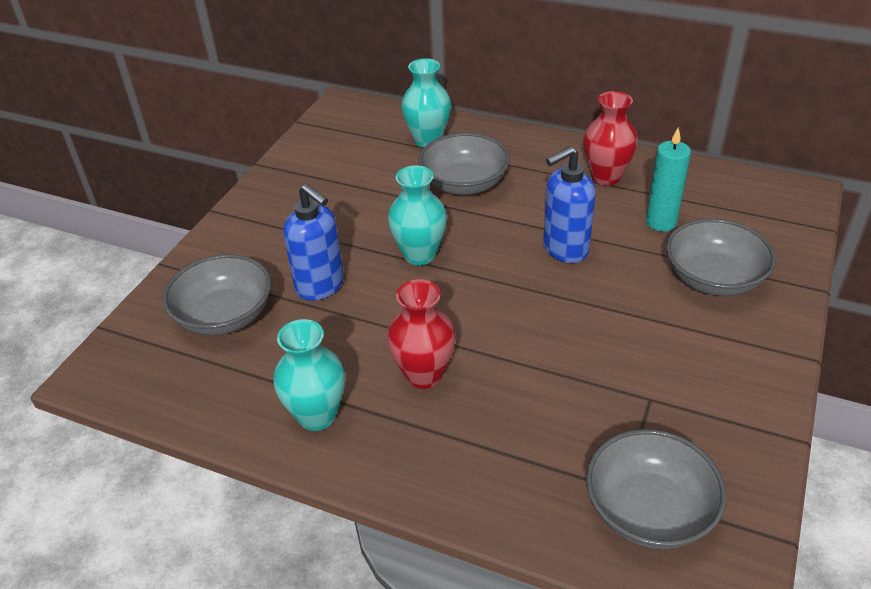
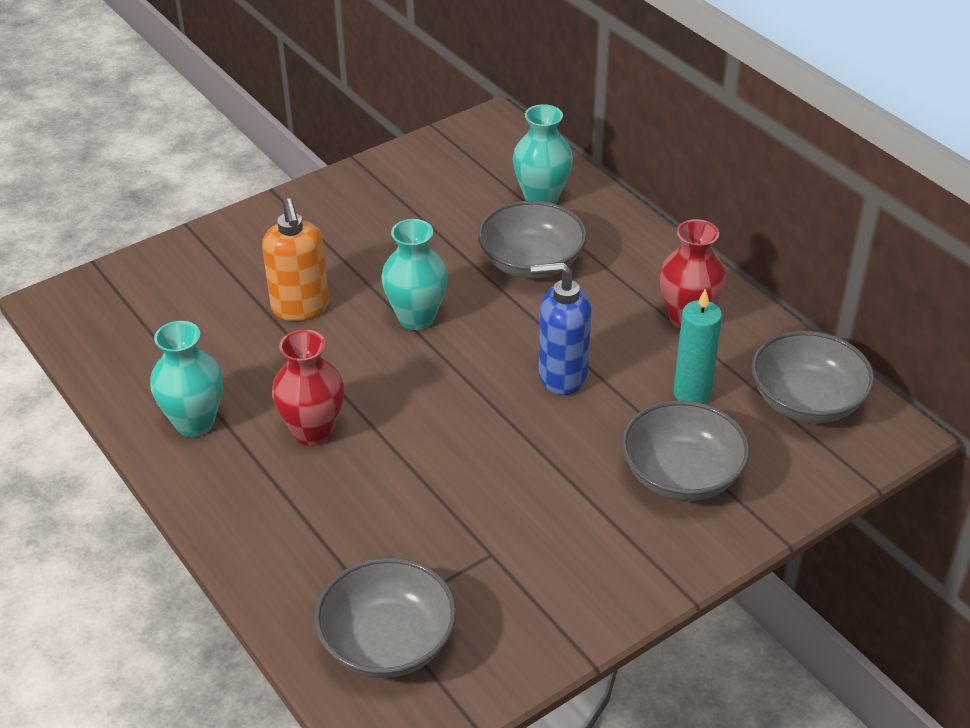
camera: 30 degrees right, 0 degrees up
(225, 315) = (197, 298): grey bowl -> grey bowl (806, 401)
(320, 286) = (300, 308): blue soap dispenser -> orange soap dispenser

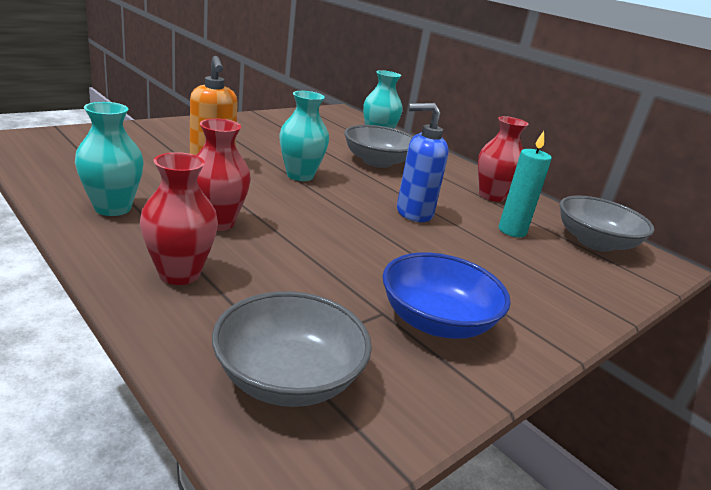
camera: 10 degrees left, 15 degrees down
(279, 520) = (179, 274): none -> red vase
(548, 561) = (436, 321): none -> blue bowl
(681, 475) = (526, 274): grey bowl -> none

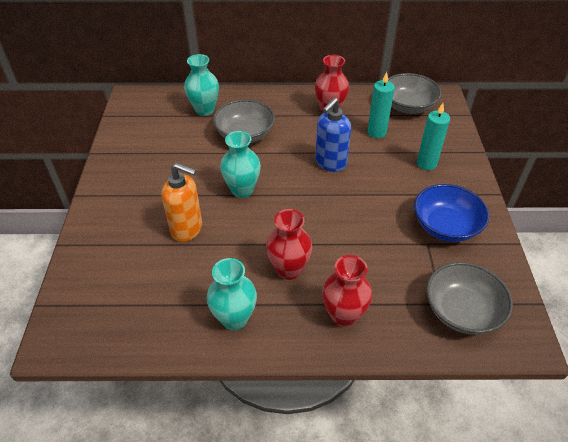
camera: 45 degrees left, 20 degrees up
(524, 278) = (426, 163): none -> turquoise candle

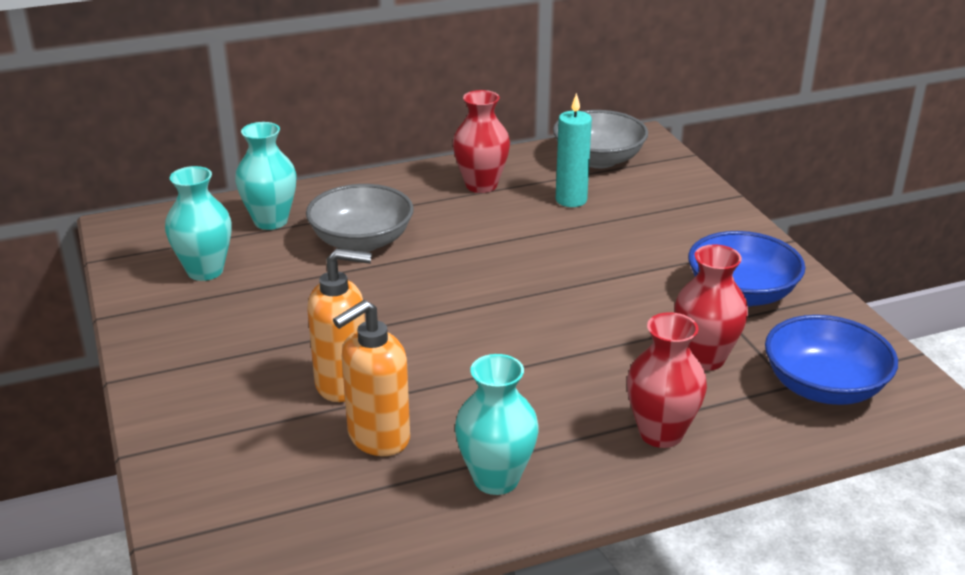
camera: 20 degrees left, 15 degrees down
(187, 271) = (378, 438): none -> orange soap dispenser
(242, 190) = (403, 314): turquoise vase -> turquoise vase (205, 271)
(288, 269) = (542, 397): red vase -> red vase (704, 358)
(330, 163) = (524, 252): blue soap dispenser -> none
(426, 163) = (668, 224): turquoise candle -> none
(462, 311) = (823, 387): grey bowl -> blue bowl

